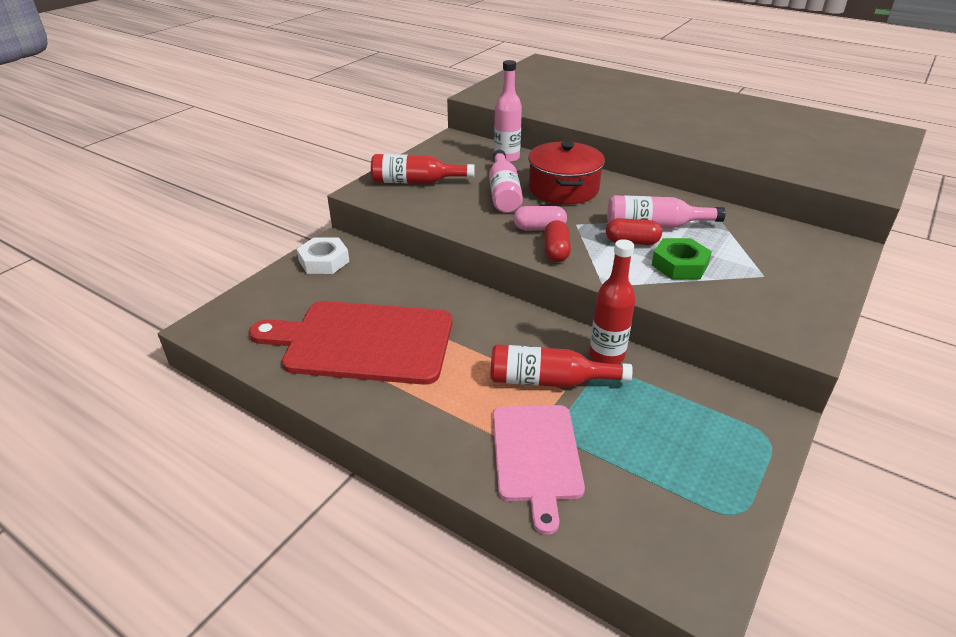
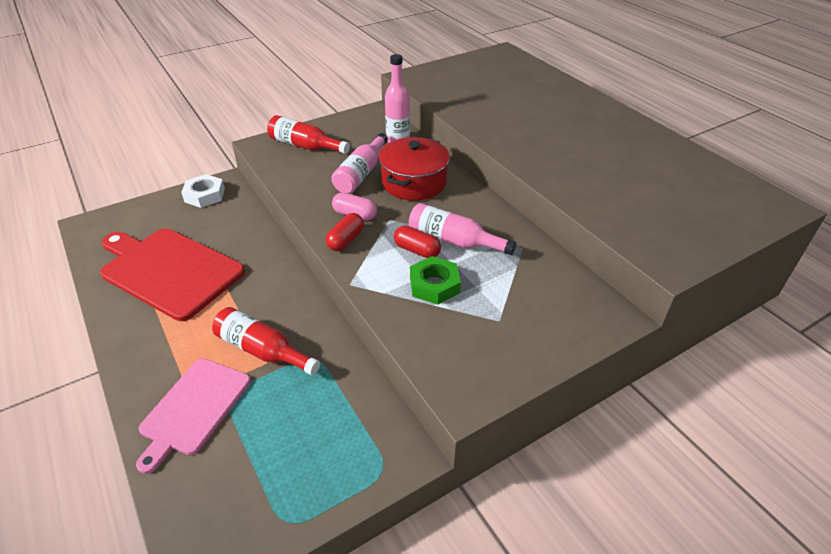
camera: 25 degrees right, 5 degrees up
(606, 355) = (327, 345): red bottle -> none

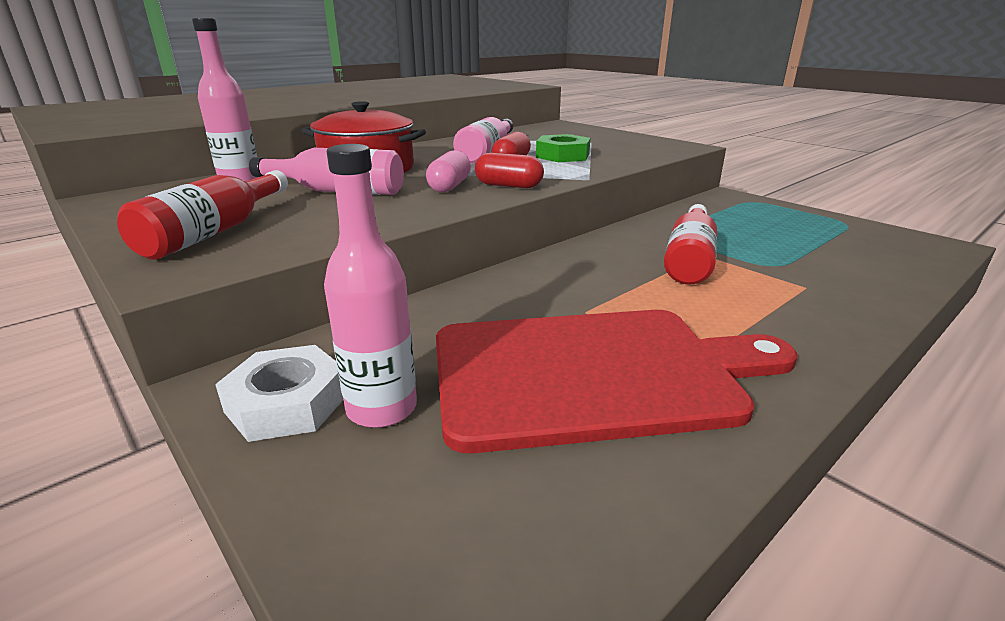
camera: 100 degrees left, 15 degrees down
(169, 270) = (593, 373): red cutting board -> red cutting board turned 120 degrees counterclockwise
(186, 215) = (382, 409): none -> pink bottle
(194, 408) = (817, 280): pink cutting board -> none

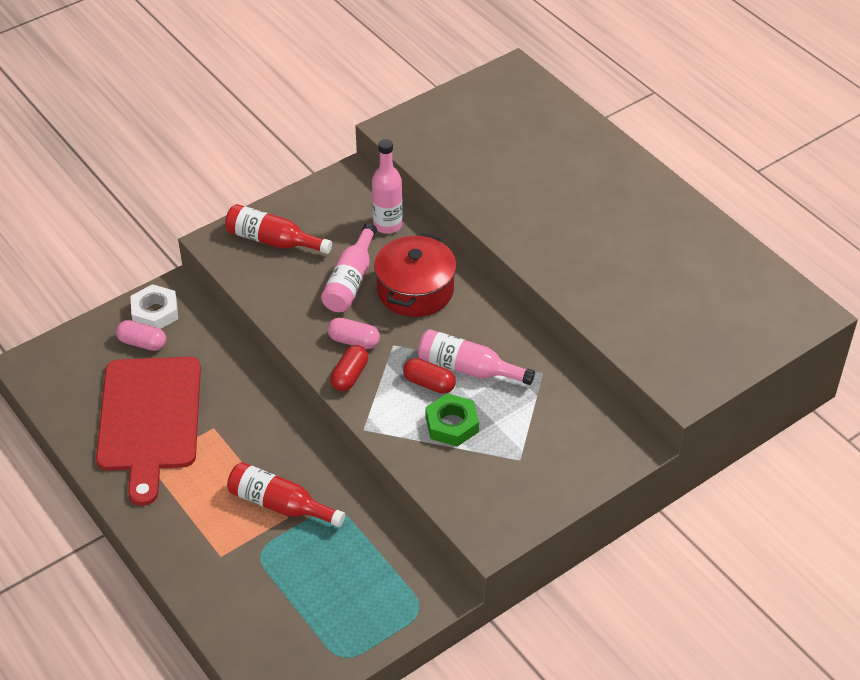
camera: 95 degrees right, 20 degrees up
(382, 409) = (142, 343): pink bottle -> pink capsule

